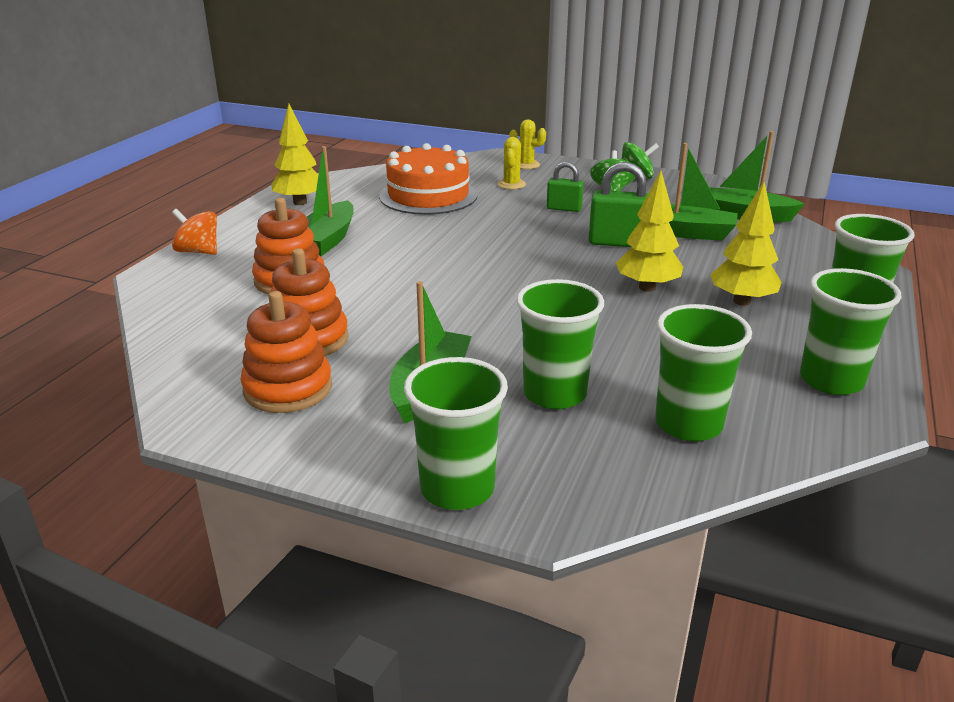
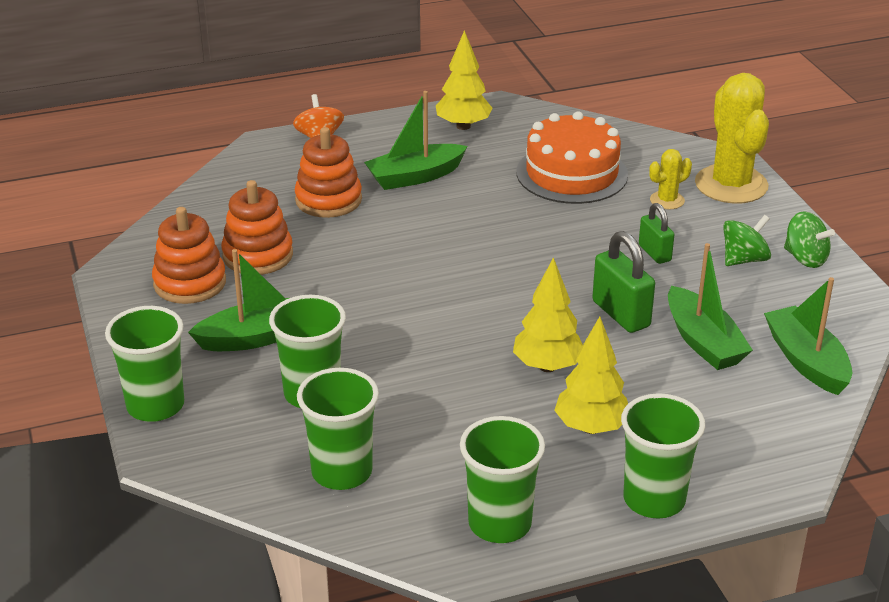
camera: 50 degrees right, 5 degrees up
(526, 165) = (731, 185): yellow cactus -> yellow cactus, size x2.14

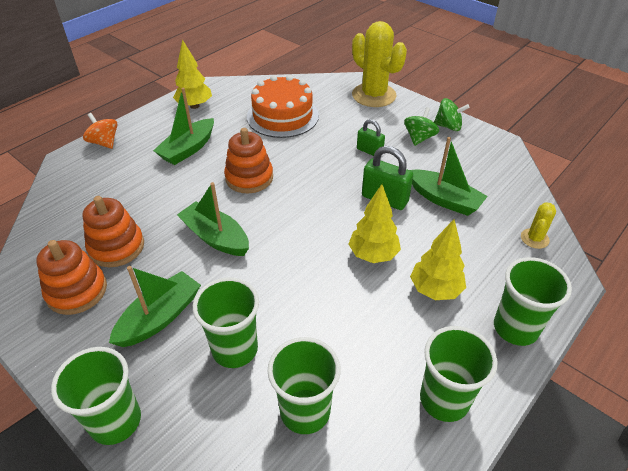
camera: 30 degrees left, 10 degrees up
(328, 200) = (140, 185): orange stacking toy -> orange stacking toy (249, 178)
(667, 200) = (348, 116): yellow cactus -> yellow cactus (534, 238)
(806, 361) = (506, 190): green boat -> green boat (215, 237)

